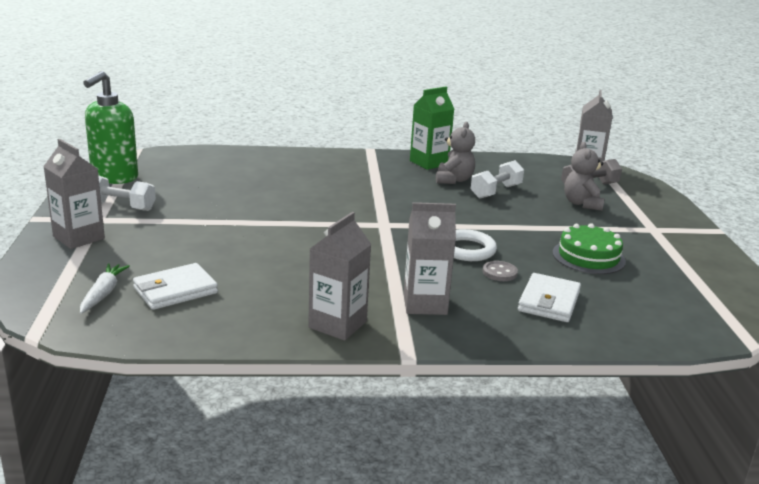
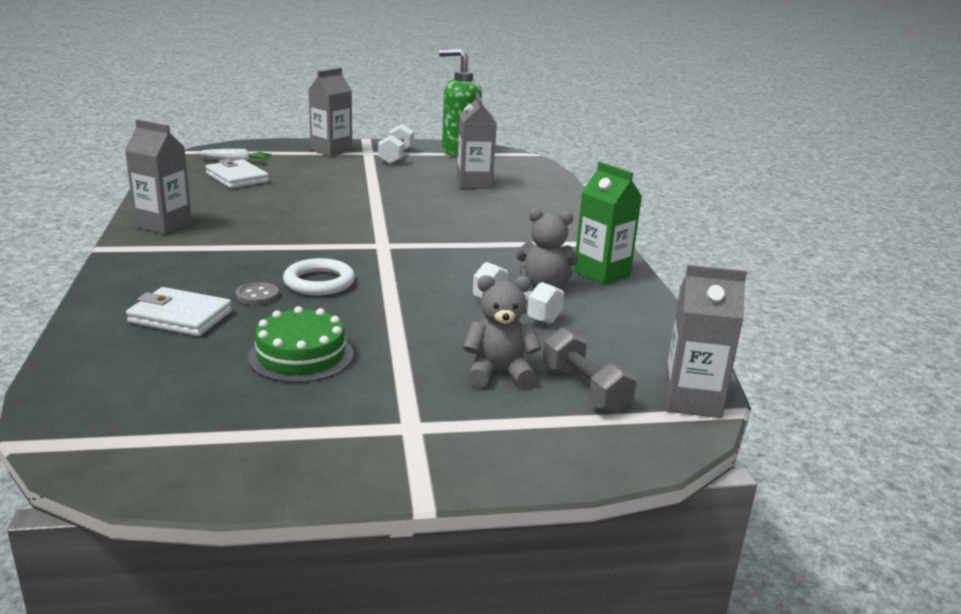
camera: 85 degrees right, 0 degrees up
(425, 304) = (192, 257): grey carton -> grey carton (474, 184)

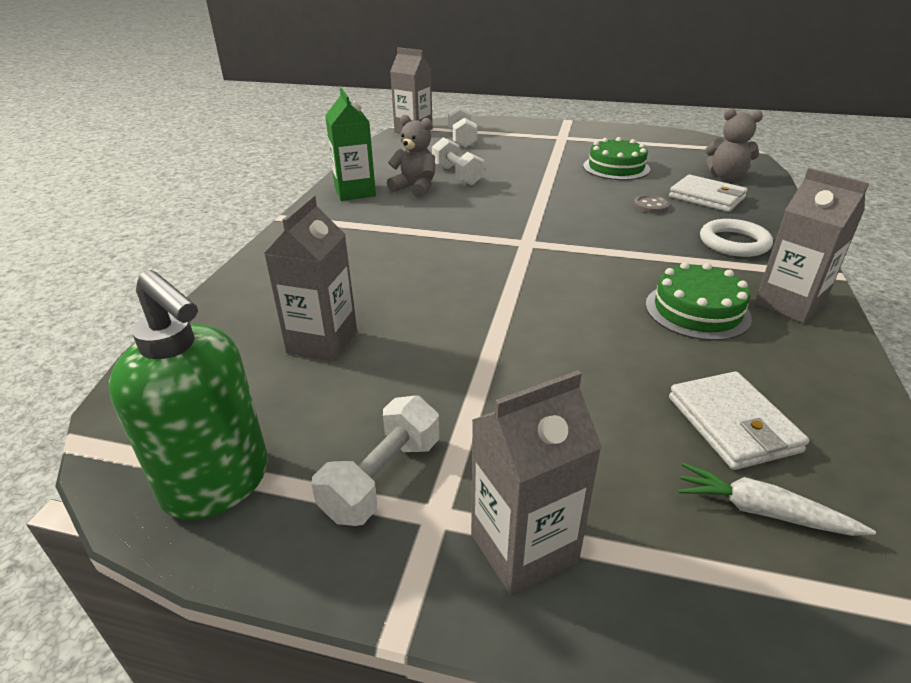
camera: 155 degrees left, 10 degrees up
(238, 215) = (697, 311): none -> green cake
(319, 282) = (599, 211): white ring -> white ring (734, 243)
(499, 373) = (501, 149): grey teddy bear -> grey teddy bear (726, 176)
(585, 390) = (462, 139): grey dumbbell -> white dumbbell

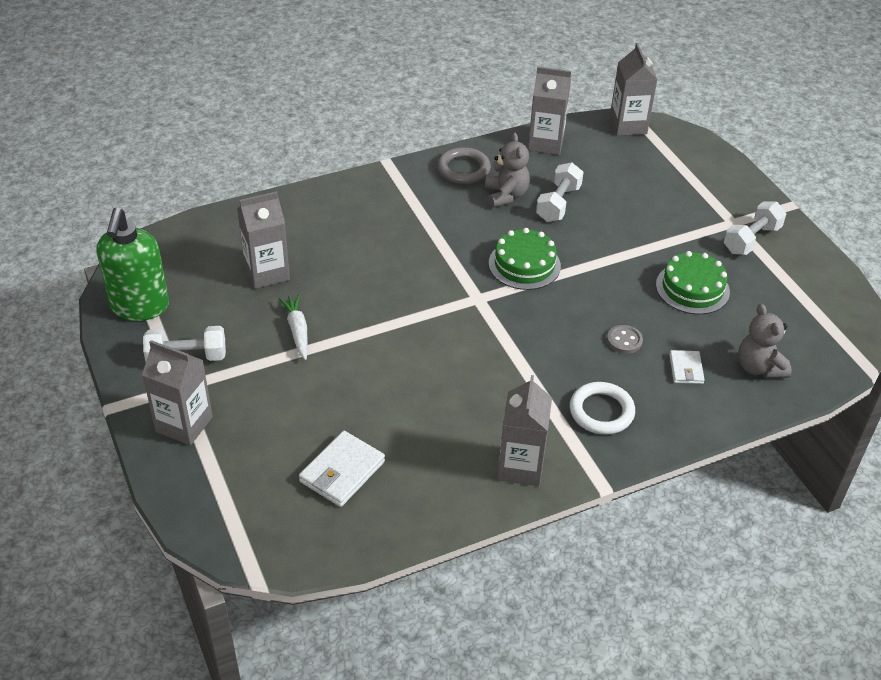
camera: 50 degrees right, 10 degrees up
(355, 192) = (463, 169): green carton -> grey ring
(382, 157) = (545, 143): none -> grey carton
(462, 139) = (645, 164): white dumbbell -> white dumbbell (751, 239)
(697, 311) = (462, 421): green cake -> green cake (524, 264)
(706, 197) = (686, 369): white wallet -> white wallet, size x0.60
(762, 511) = (276, 501): white carrot -> white carrot (297, 331)

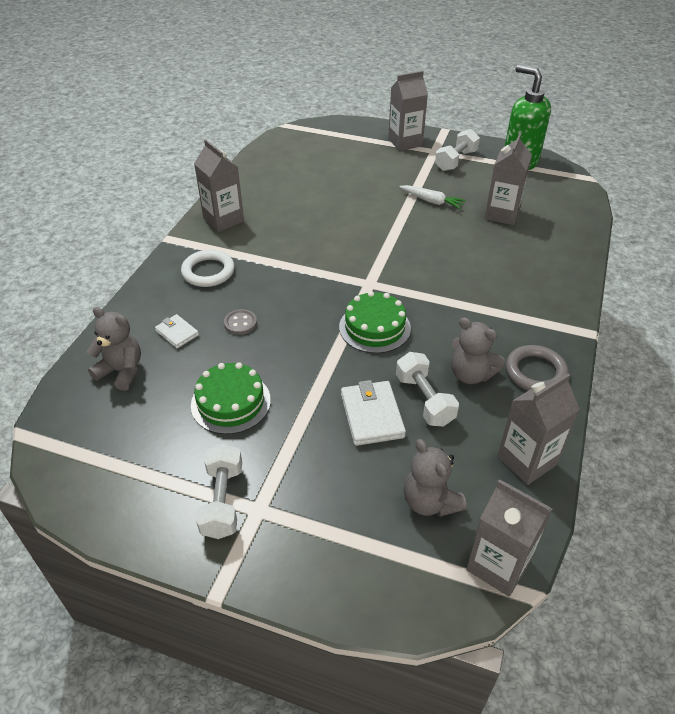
camera: 135 degrees right, 0 degrees up
(342, 472) = (308, 168): white wallet -> white wallet (371, 415)
(627, 164) = (430, 501): none -> grey teddy bear

